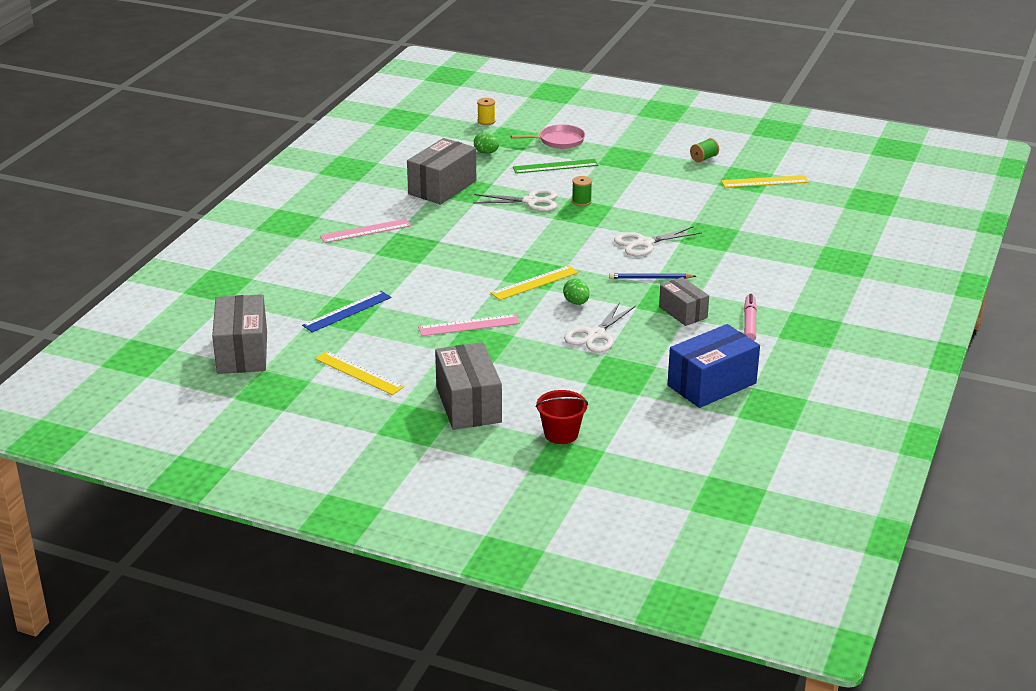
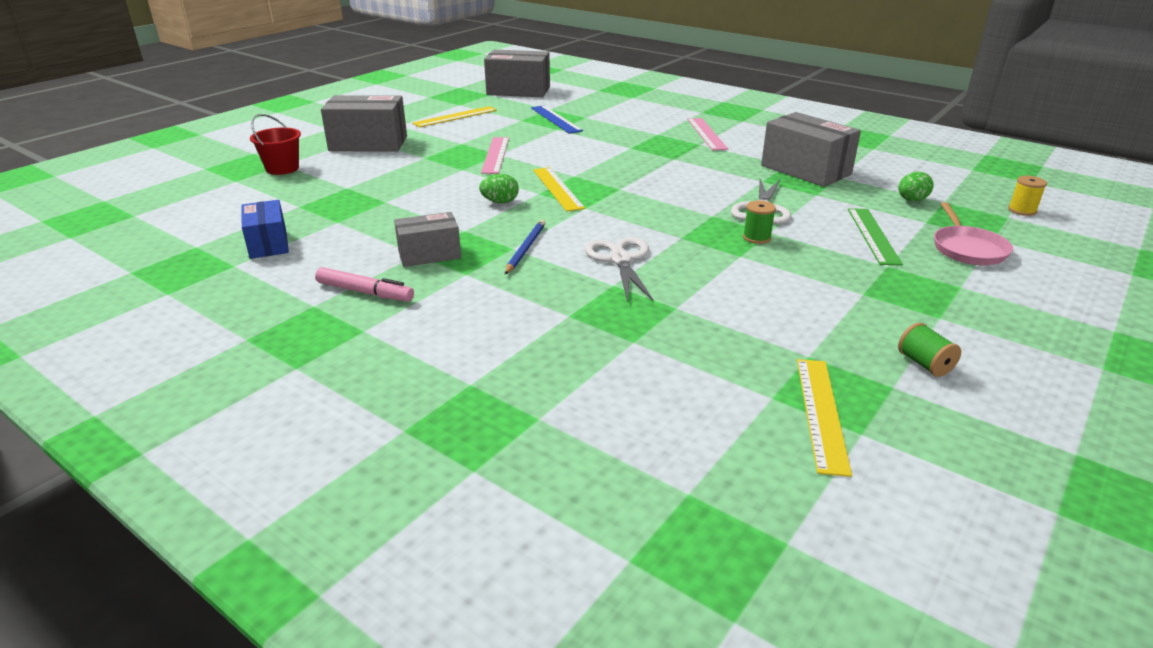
camera: 105 degrees right, 0 degrees up
(596, 335) = (426, 202): white scissors -> none
(712, 384) = (268, 244): blue box -> blue box, size x0.61

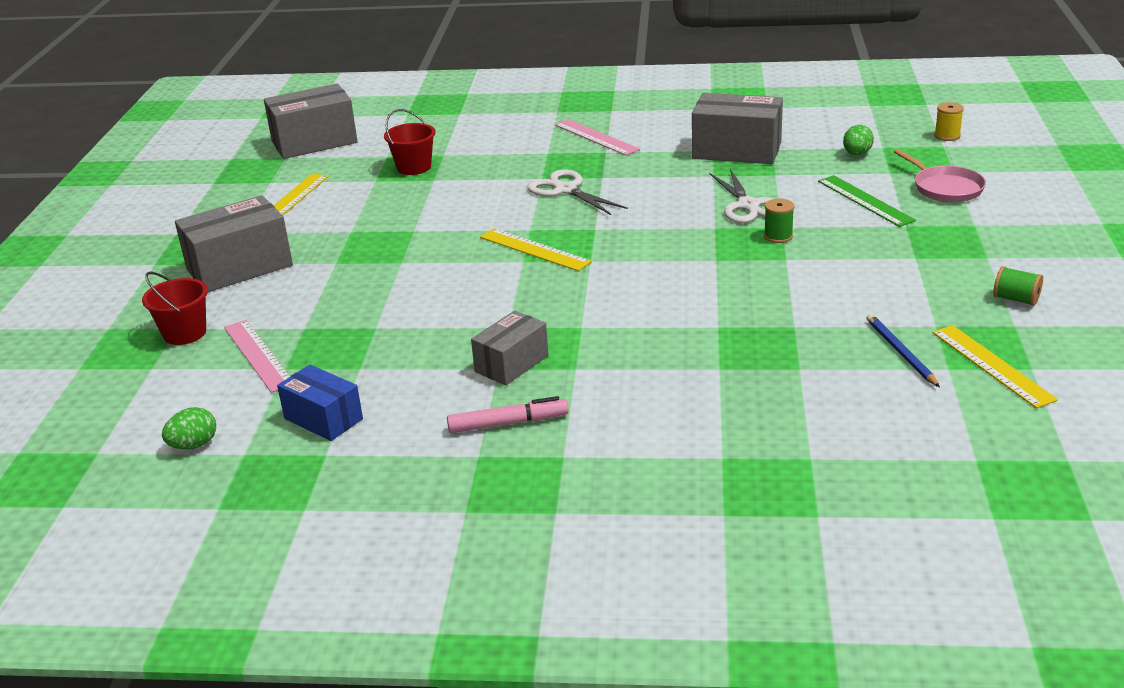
camera: 30 degrees left, 0 degrees up
(495, 155) = (412, 233): pink ruler -> pink ruler (258, 355)
(500, 202) = (498, 284): green egg -> green egg (194, 445)
(525, 249) = (594, 323): blue pencil -> blue pencil (900, 352)
(555, 119) = (414, 167): blue ruler -> red bucket
(620, 260) = (693, 301): white scissors -> white scissors (566, 190)

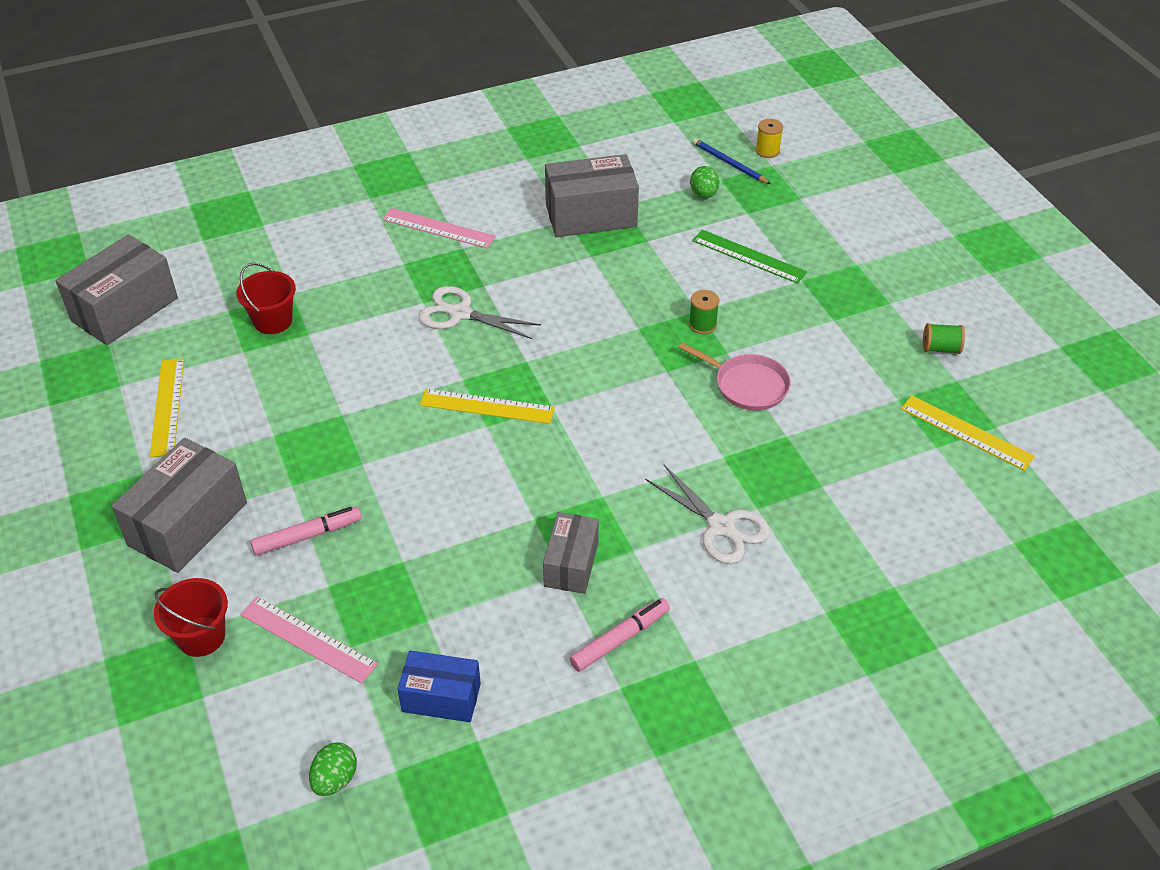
camera: 30 degrees left, 15 degrees up
(318, 295) = (307, 536): none -> pink marker
(748, 205) = (650, 290): white scissors -> white scissors (721, 526)
(900, 352) = (889, 440): blue pencil -> blue pencil (729, 163)
(945, 188) = (806, 222): pink pan -> pink pan (748, 385)

